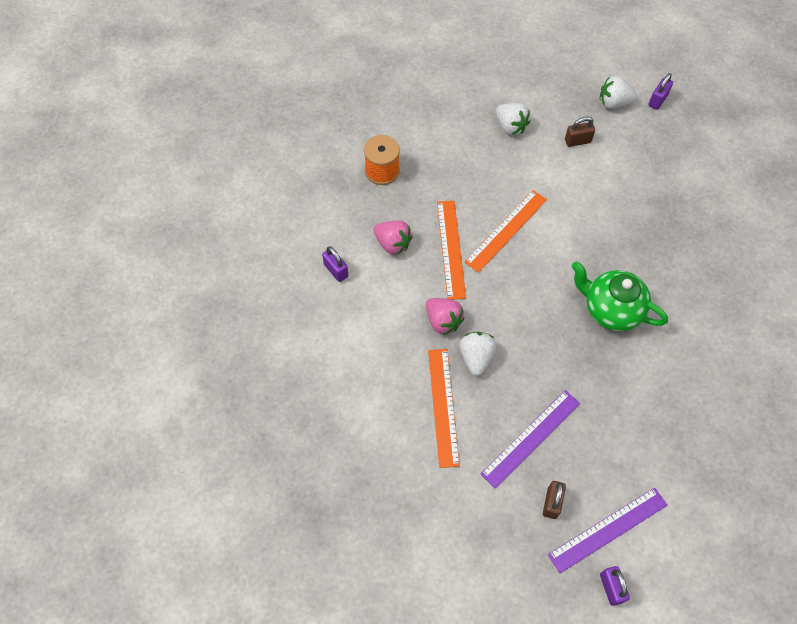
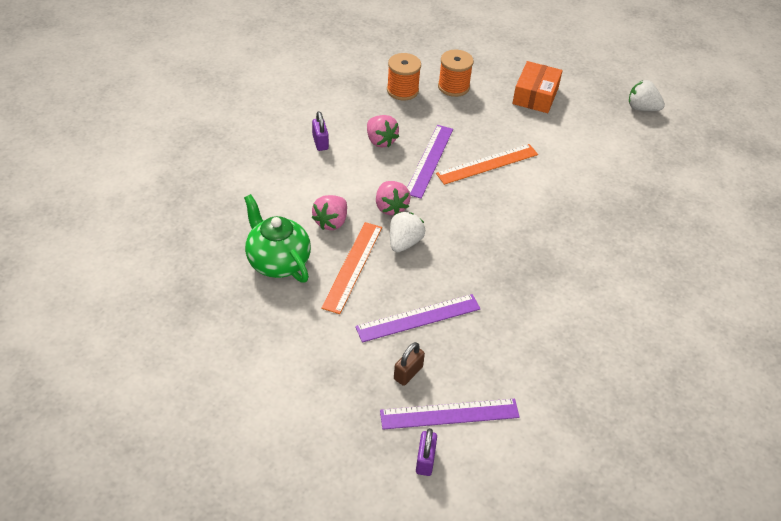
camera: 20 degrees right, 15 degrees down
(396, 363) = (331, 222): none -> pink strawberry
(428, 146) = (453, 87): none -> orange spool
(451, 249) = (429, 160): orange ruler -> purple ruler
(510, 126) = (535, 95): white strawberry -> orange box
(577, 141) = (591, 124): brown padlock -> none
(611, 310) = (551, 252): green teapot -> green teapot (278, 262)
(657, 100) = (685, 119): purple padlock -> none

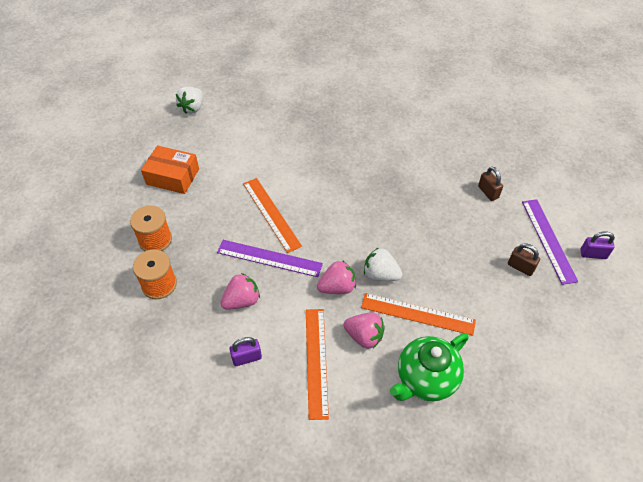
camera: 90 degrees left, 5 degrees up
(309, 186) = (316, 361): none -> orange ruler
(418, 318) = (463, 262): purple ruler -> none
(530, 364) = (488, 192): none -> brown padlock

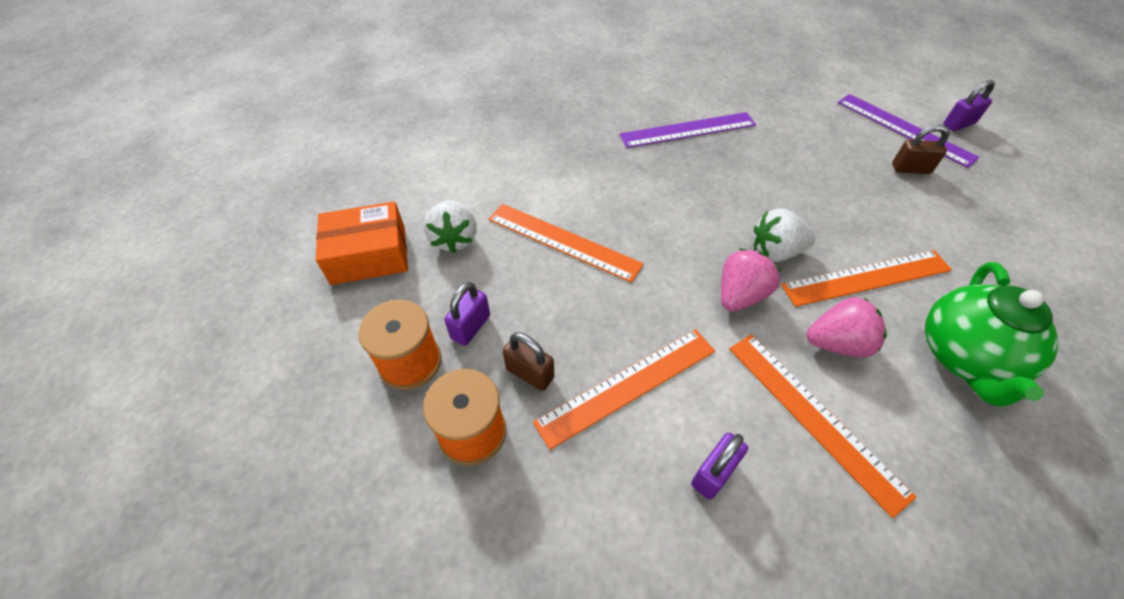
camera: 30 degrees left, 0 degrees up
(192, 108) = (331, 153): white strawberry -> white strawberry (454, 239)
(193, 236) = (470, 327): none -> purple padlock
(242, 301) = (627, 385): pink strawberry -> orange ruler
(269, 258) = (613, 302): purple ruler -> purple ruler (688, 130)
(488, 192) = (794, 107): brown padlock -> brown padlock (530, 373)

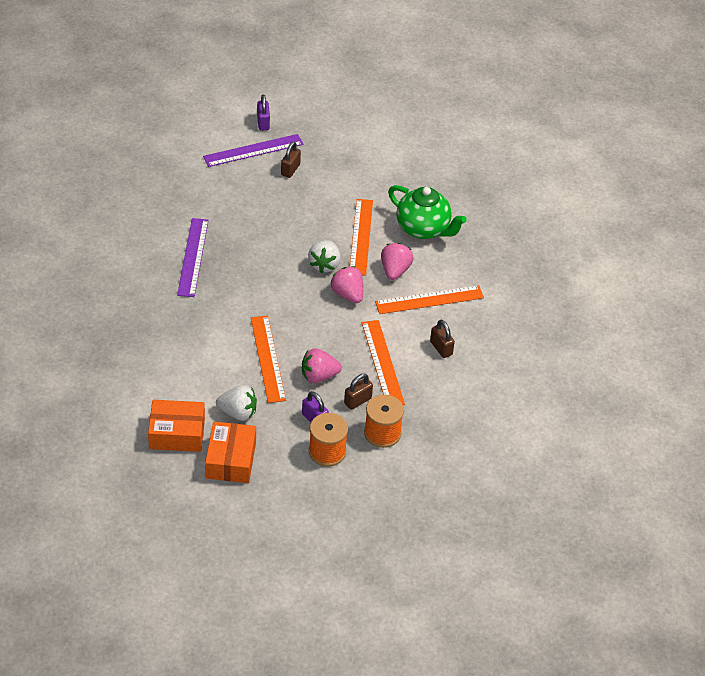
camera: 75 degrees left, 5 degrees down
(401, 194) = (177, 433): none -> orange box
(558, 307) = (319, 376): none -> pink strawberry
(563, 241) = (267, 358): orange ruler -> orange ruler turned 60 degrees counterclockwise
(713, 473) = (441, 348): purple padlock -> brown padlock

